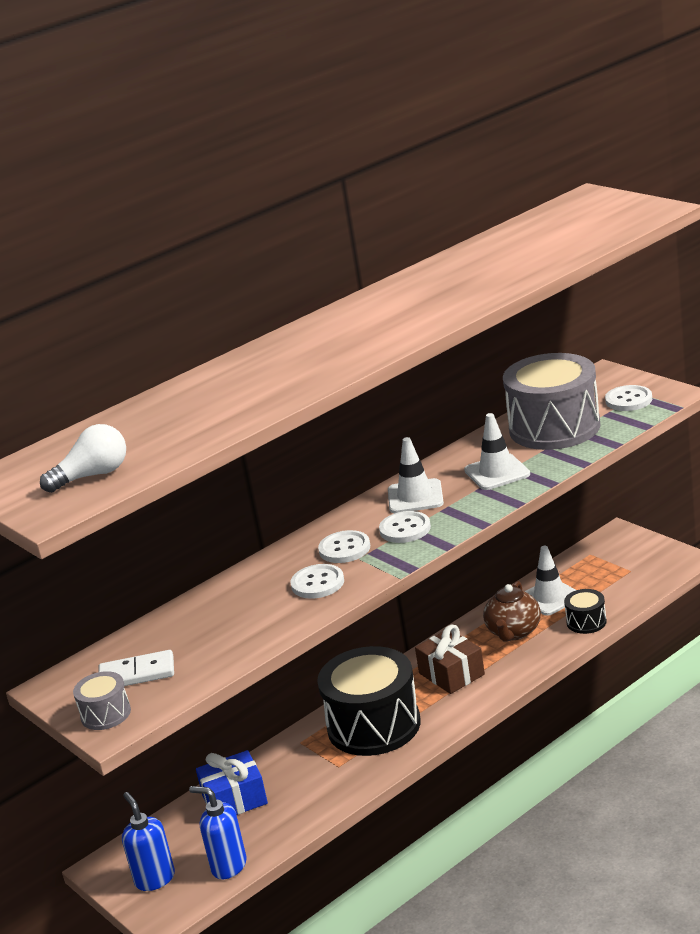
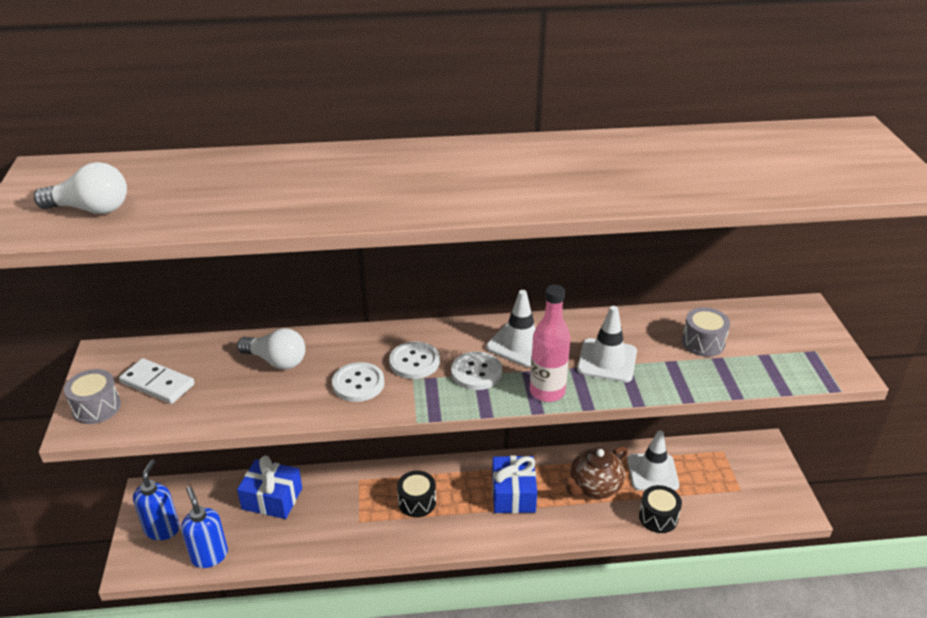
camera: 30 degrees right, 10 degrees up
(223, 608) = (276, 361): none -> white light bulb
(374, 725) = (417, 502): black drum -> black drum, size x0.45
(451, 674) = (513, 494): brown gift -> blue gift
(476, 511) = (547, 392): none -> pink bottle
(554, 428) = (703, 342): grey drum -> grey drum, size x0.45
(628, 400) = (798, 352): white button -> none

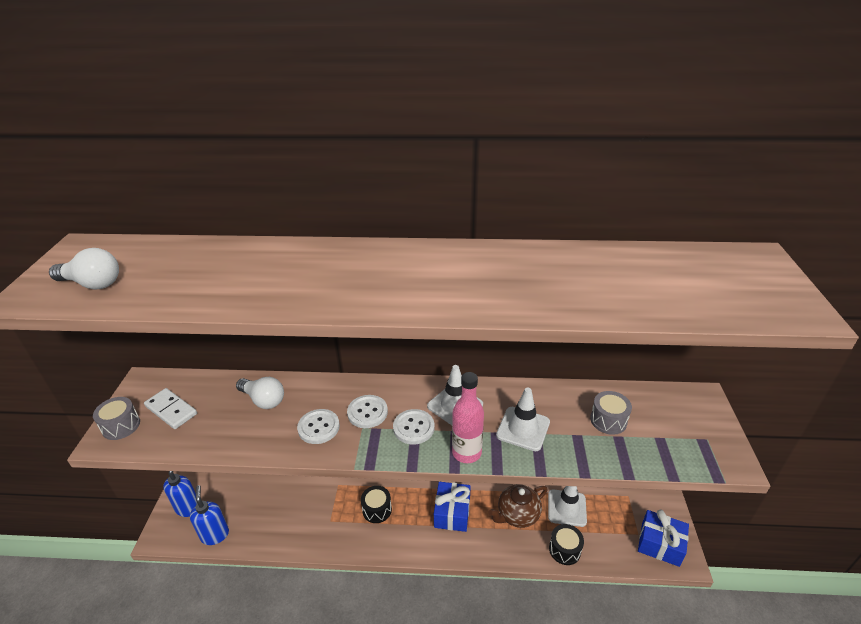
camera: 10 degrees right, 0 degrees up
(272, 498) = (272, 492): blue gift -> blue gift (660, 544)

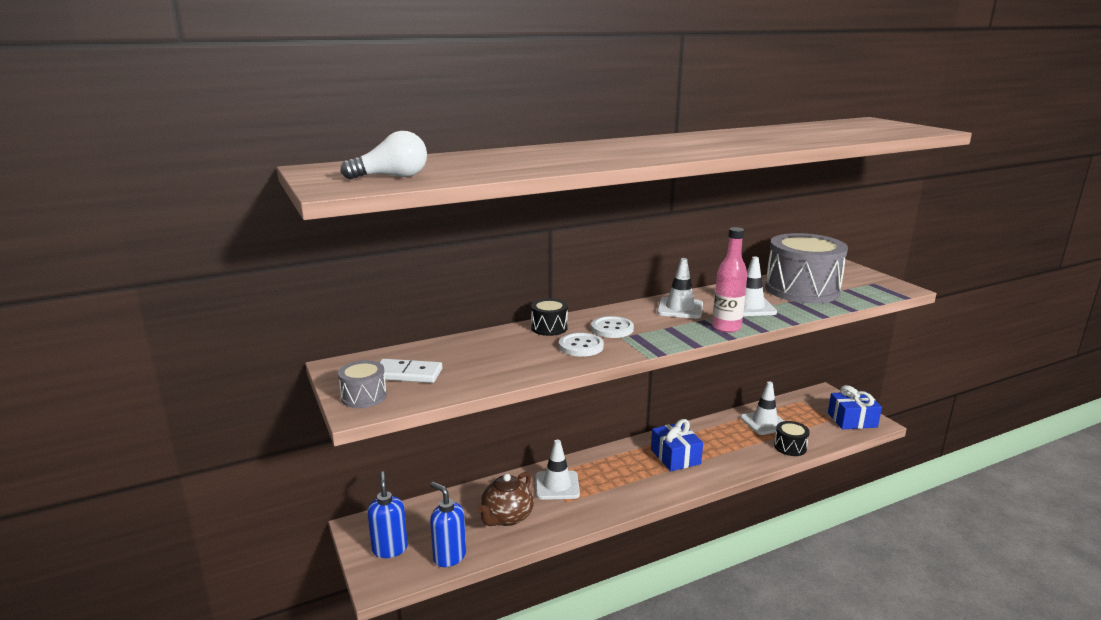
camera: 30 degrees left, 15 degrees down
(263, 400) = (500, 345): white light bulb -> none
(337, 500) = (557, 485): none -> white traffic cone
(377, 510) = (604, 478): black drum -> black drum (549, 328)
(413, 428) = (664, 326): white button -> none
(517, 515) = (731, 439): brown teapot -> brown teapot (506, 517)
(608, 420) = (802, 289): grey drum -> grey drum, size x2.23

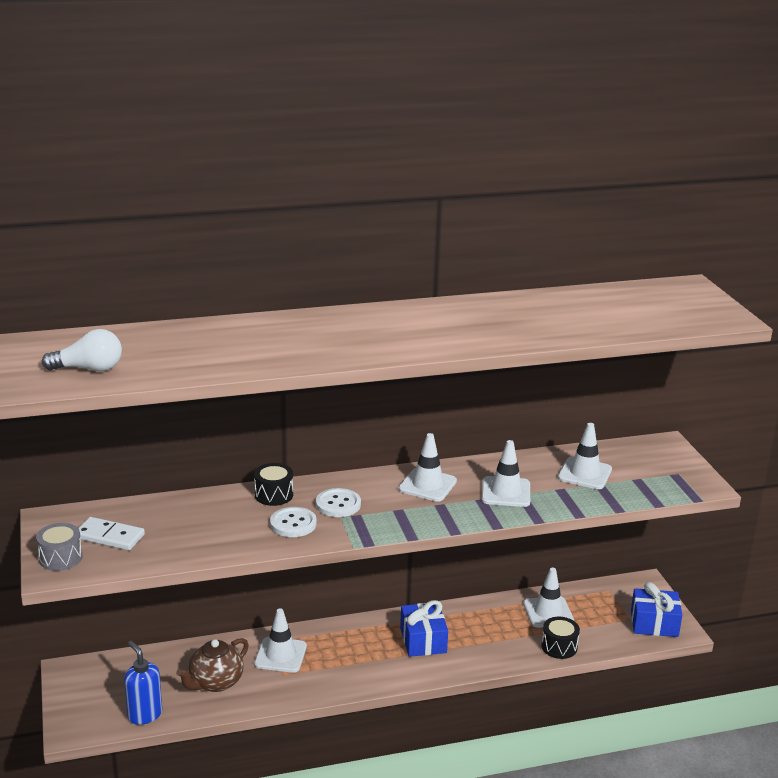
camera: 10 degrees right, 5 degrees up
(390, 549) = (91, 698): blue soap dispenser -> none
(726, 327) = (460, 518): pink bottle -> none
(802, 289) = (584, 473): grey drum -> white traffic cone

